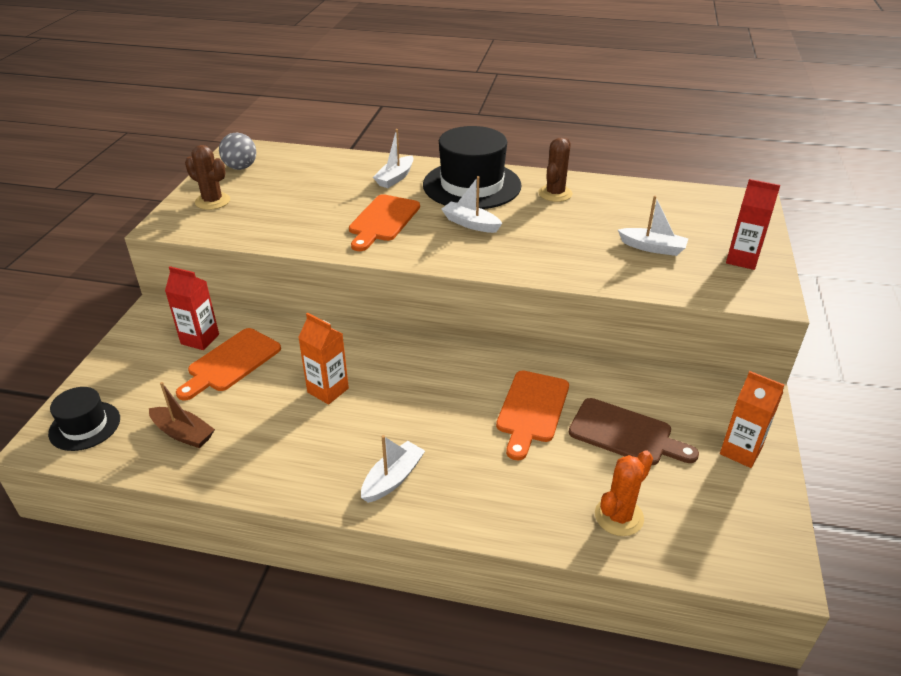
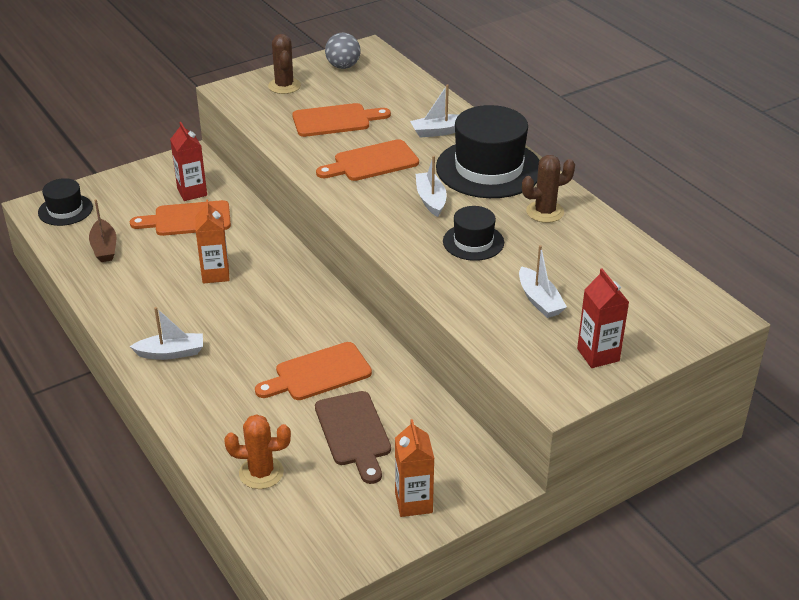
camera: 45 degrees right, 0 degrees up
(301, 206) = (335, 120): none -> orange cutting board
(548, 235) = (473, 242): none -> black hat

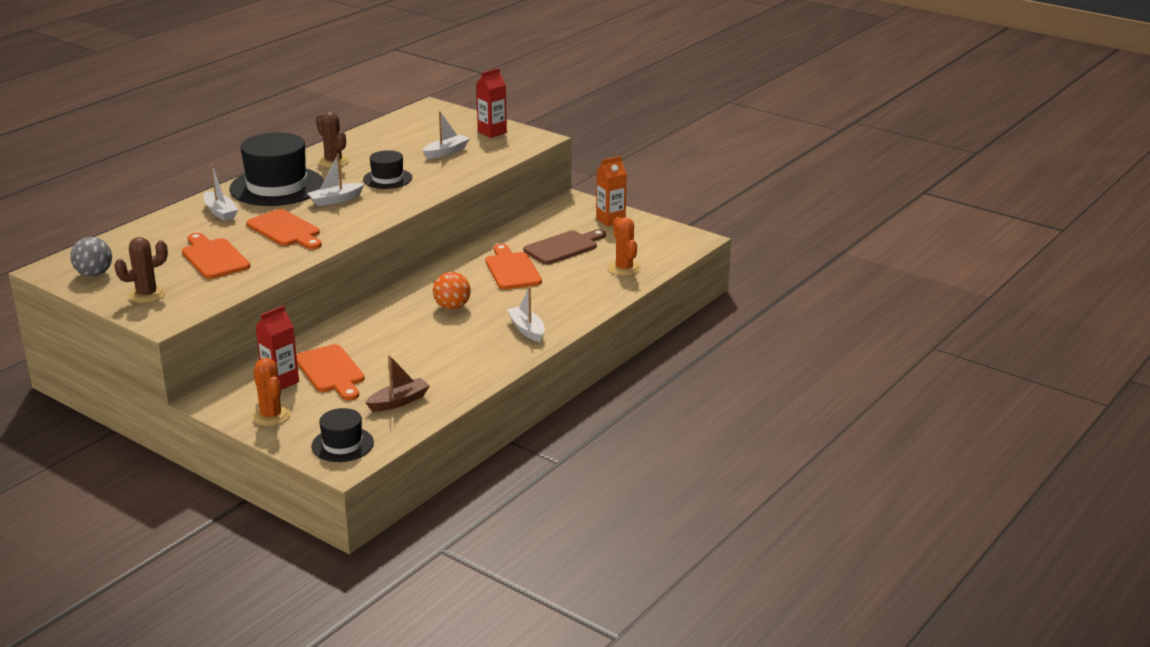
camera: 110 degrees left, 10 degrees down
(140, 182) = (271, 416): none -> orange cactus
(215, 274) = (412, 337): orange carton -> none
(258, 311) = (452, 307): none -> orange ball
(318, 373) = (512, 270): orange cutting board -> orange cutting board turned 150 degrees counterclockwise

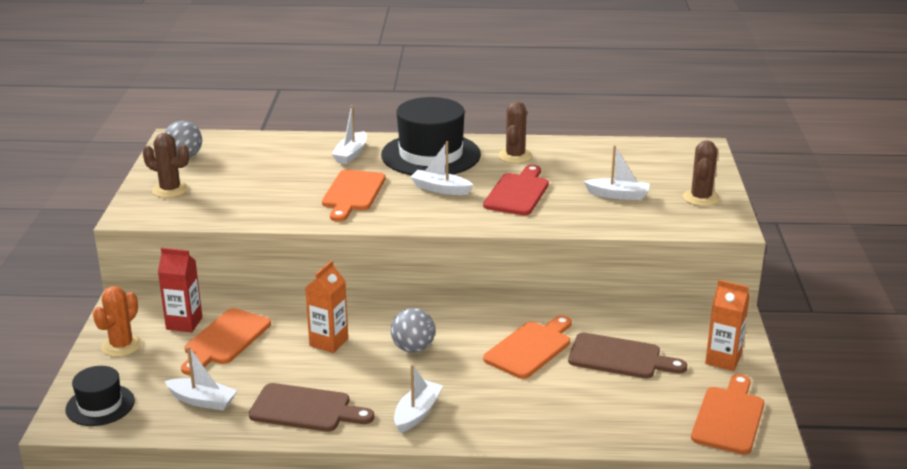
camera: 55 degrees right, 0 degrees up
(214, 258) = (265, 187): orange cutting board -> orange cutting board (729, 417)
(387, 179) = (518, 193): black hat -> red cutting board
(397, 333) = (329, 342): none -> orange carton
(399, 402) = (202, 401): brown boat -> white boat
(452, 307) = (413, 348): orange ball -> grey ball
(466, 366) = (305, 409): none -> brown cutting board
(492, 132) = (701, 198): red carton -> brown cactus
(624, 268) = (626, 418): orange cactus -> none

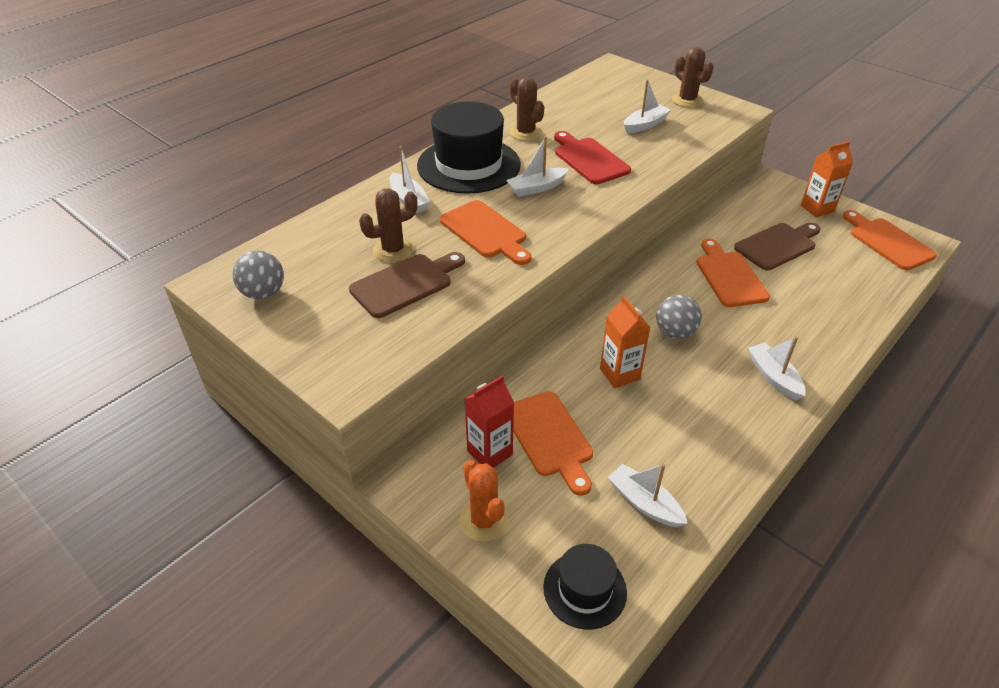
camera: 50 degrees left, 15 degrees up
(170, 190) = (326, 334): brown cactus -> brown cactus (393, 250)
(202, 401) = (644, 503): white boat -> white boat turned 105 degrees counterclockwise
(305, 409) = (715, 439): brown cutting board -> brown cutting board (405, 284)

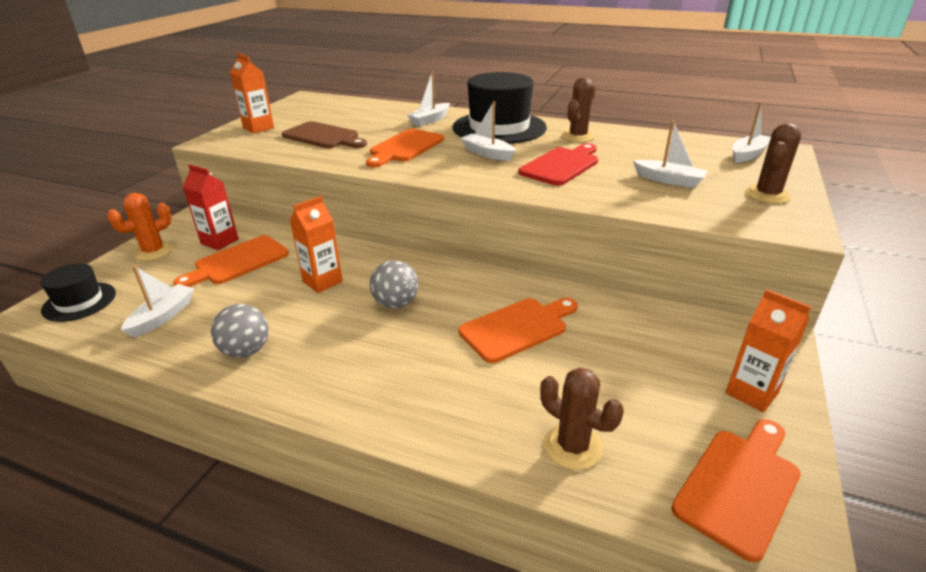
camera: 70 degrees right, 10 degrees down
(263, 293) = (298, 108): grey ball -> grey ball (246, 351)
(324, 337) = (258, 128): none -> orange carton
(393, 250) = (362, 127): brown cactus -> brown cactus (573, 446)
(774, 377) = (347, 379): white boat -> white boat (748, 154)
(777, 245) = (616, 361): brown cutting board -> none

